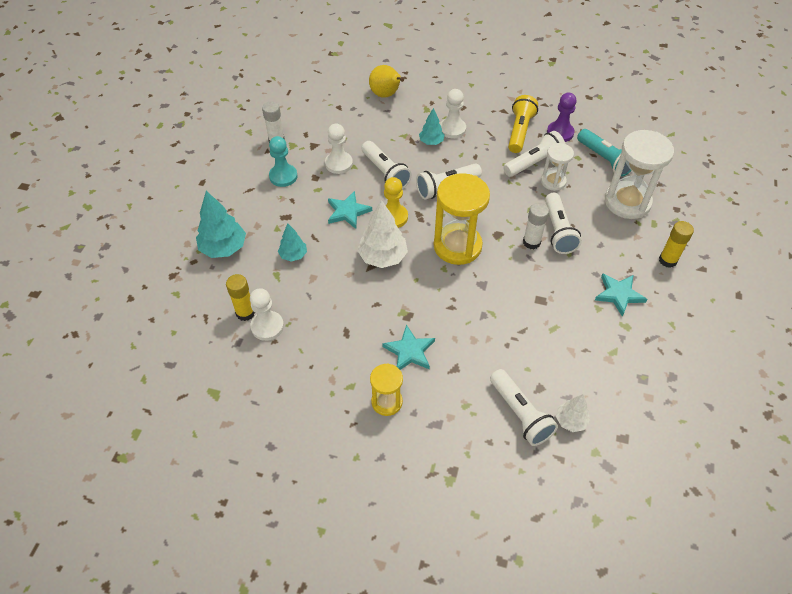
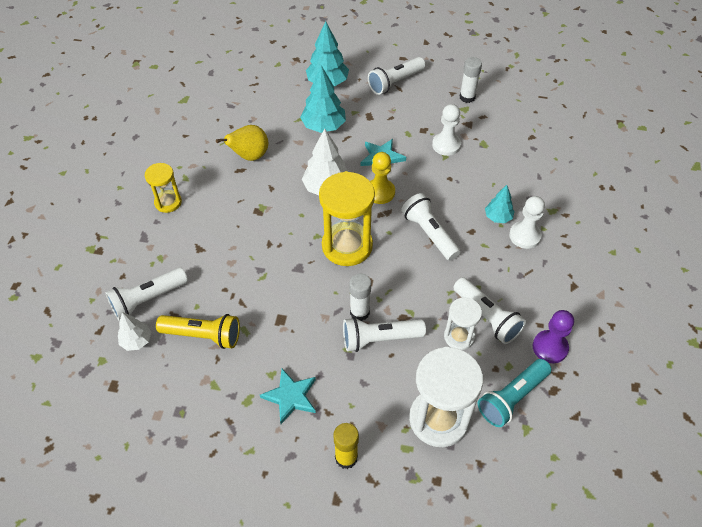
camera: 85 degrees right, 0 degrees up
(245, 313) = (259, 105): yellow glue stick -> none
(267, 326) = (245, 120): white pawn -> none
(283, 176) = (420, 108): turquoise pawn -> none
(293, 255) = (323, 126): turquoise tree -> turquoise tree, size x1.70
(385, 173) = (441, 182): white flashlight -> white flashlight (395, 83)
(386, 95) = (565, 173): yellow pear -> yellow pear (249, 156)
(409, 351) = (219, 215): turquoise star -> none
(519, 131) = (540, 302): yellow flashlight -> yellow flashlight (203, 335)

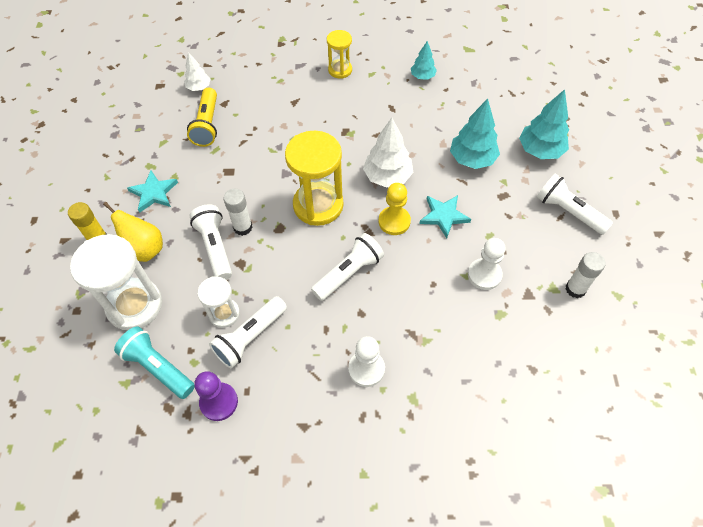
camera: 80 degrees right, 5 degrees up
(148, 300) = (237, 84): white flashlight -> none
(249, 156) = (411, 111): yellow pear -> yellow pear (144, 249)
(498, 217) = (387, 338): turquoise tree -> turquoise tree (422, 76)

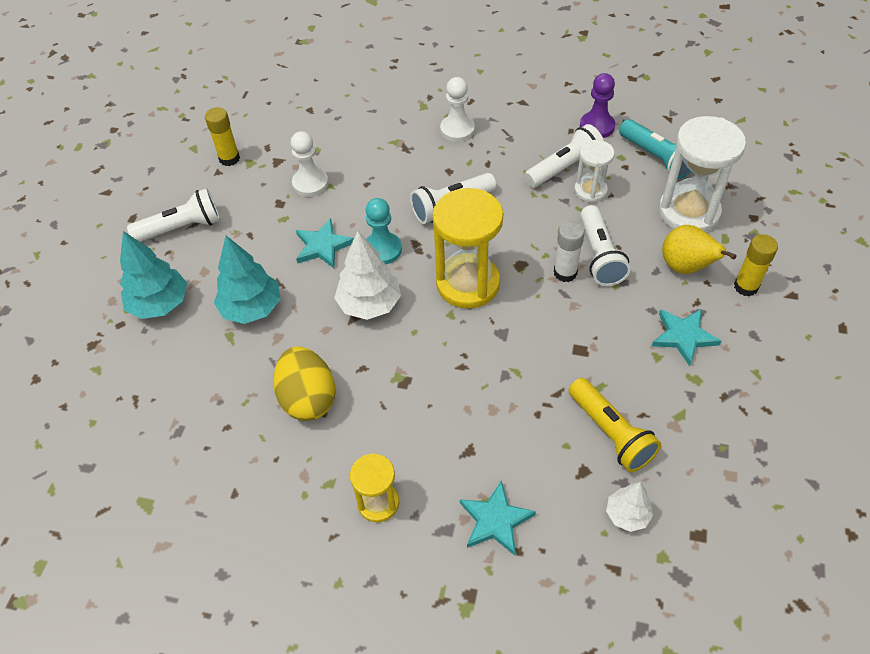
camera: 165 degrees left, 5 degrees down
(207, 125) = (611, 433): yellow flashlight -> yellow flashlight turned 135 degrees clockwise
(272, 73) = (495, 520): none -> turquoise star
(394, 221) = (382, 250): yellow pawn -> turquoise pawn
(403, 111) = (308, 398): none -> yellow egg
(422, 76) = (250, 459): turquoise tree -> none
(568, 212) = (181, 228): white flashlight -> white flashlight turned 75 degrees counterclockwise
(575, 289) = (229, 158): white glue stick -> yellow glue stick

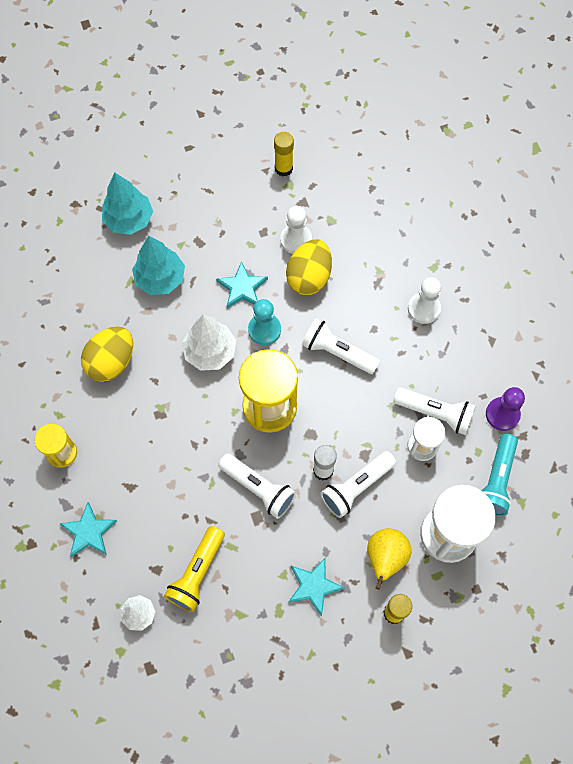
camera: 55 degrees right, 15 degrees up
(181, 228) = (200, 185): white flashlight -> white flashlight (259, 488)
(357, 192) = (309, 277): none -> yellow egg

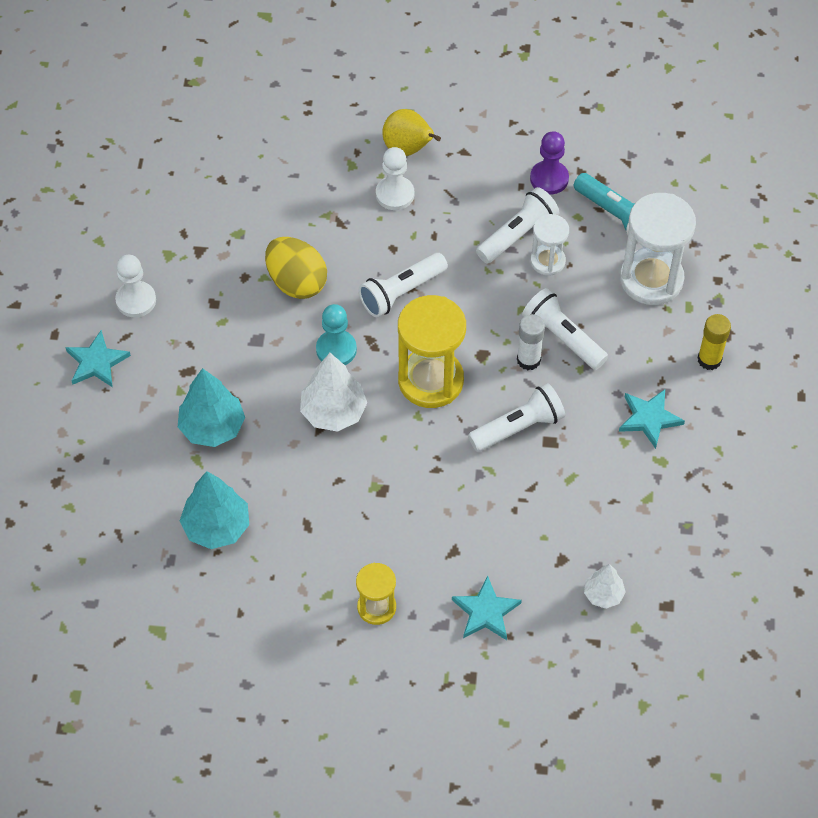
camera: 65 degrees left, 10 degrees down
(111, 362) = (291, 516): yellow egg -> none
(129, 220) = (114, 431): turquoise tree -> turquoise tree (217, 527)
(197, 573) = (584, 521): yellow flashlight -> none
(242, 288) = (272, 351): turquoise star -> turquoise star (97, 362)
(283, 168) = (144, 251): yellow glue stick -> none
(296, 240) = (243, 276): white pawn -> white pawn (136, 300)
(356, 487) = (562, 337): white flashlight -> white flashlight turned 150 degrees clockwise
(385, 558) = (649, 343): yellow pear -> yellow pear (408, 149)

